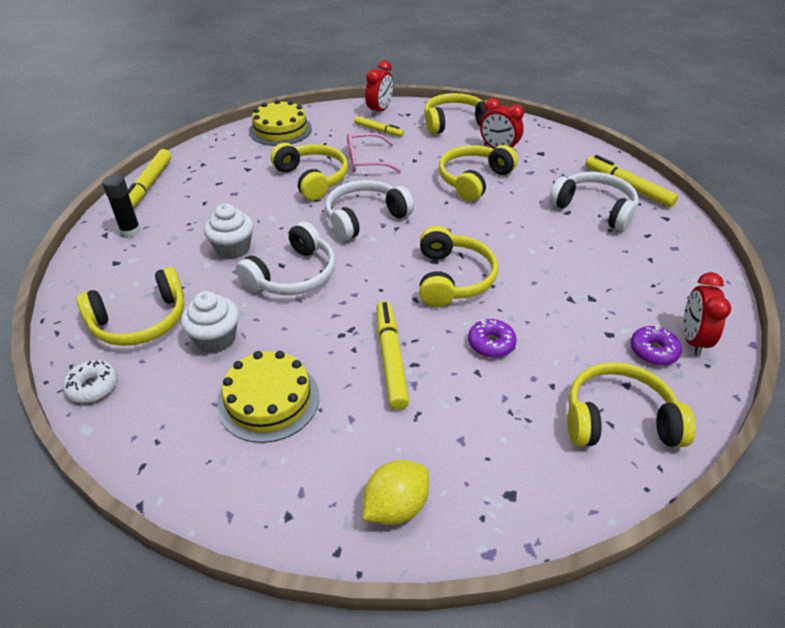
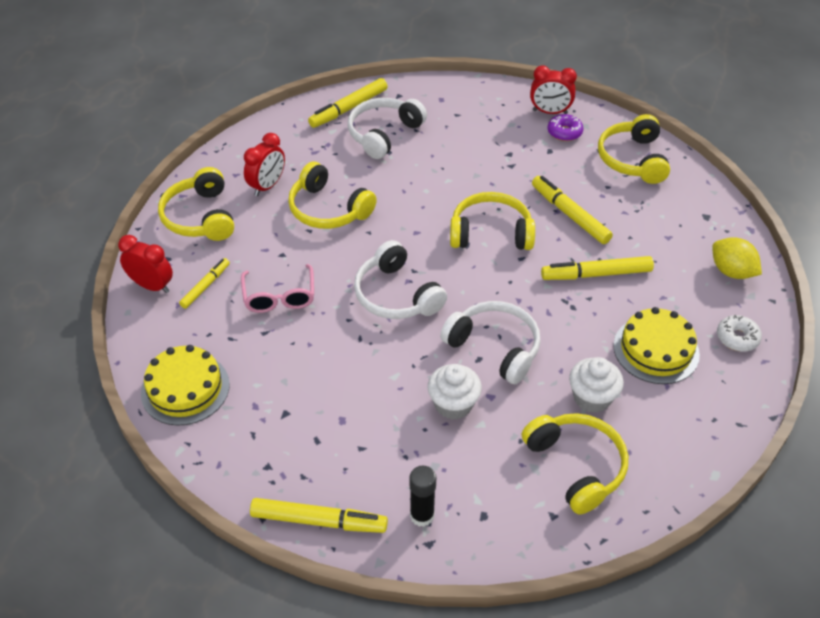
camera: 90 degrees left, 5 degrees up
(93, 387) = (668, 483): white donut -> white donut (737, 338)
(313, 178) = (314, 344): yellow headphones -> none
(491, 343) = (570, 215): purple donut -> yellow marker

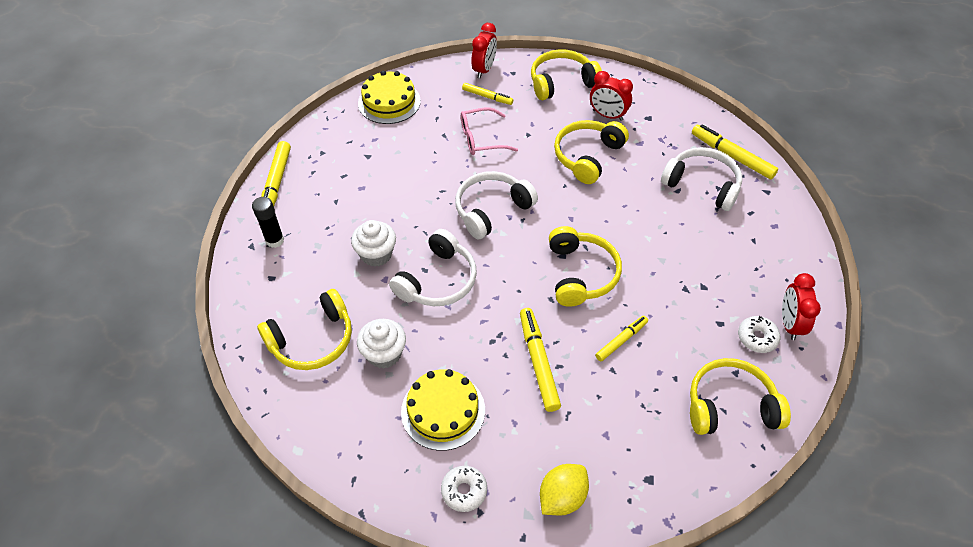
camera: 85 degrees right, 5 degrees up
(564, 132) = (757, 338): purple donut -> white donut
(570, 215) = (621, 340): yellow marker -> yellow marker, size x0.62

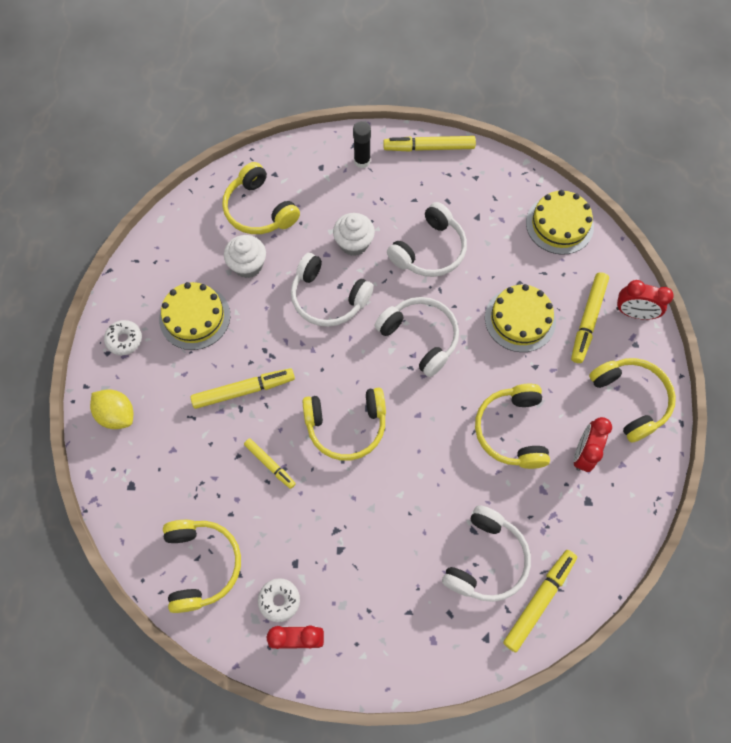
camera: 85 degrees right, 15 degrees up
(397, 194) = (430, 250): none -> white headphones
(481, 138) = (520, 319): pink glasses -> yellow cake
(487, 97) = (587, 320): yellow marker -> yellow marker, size x1.61
(587, 156) = (511, 430): yellow headphones -> yellow headphones turned 120 degrees counterclockwise

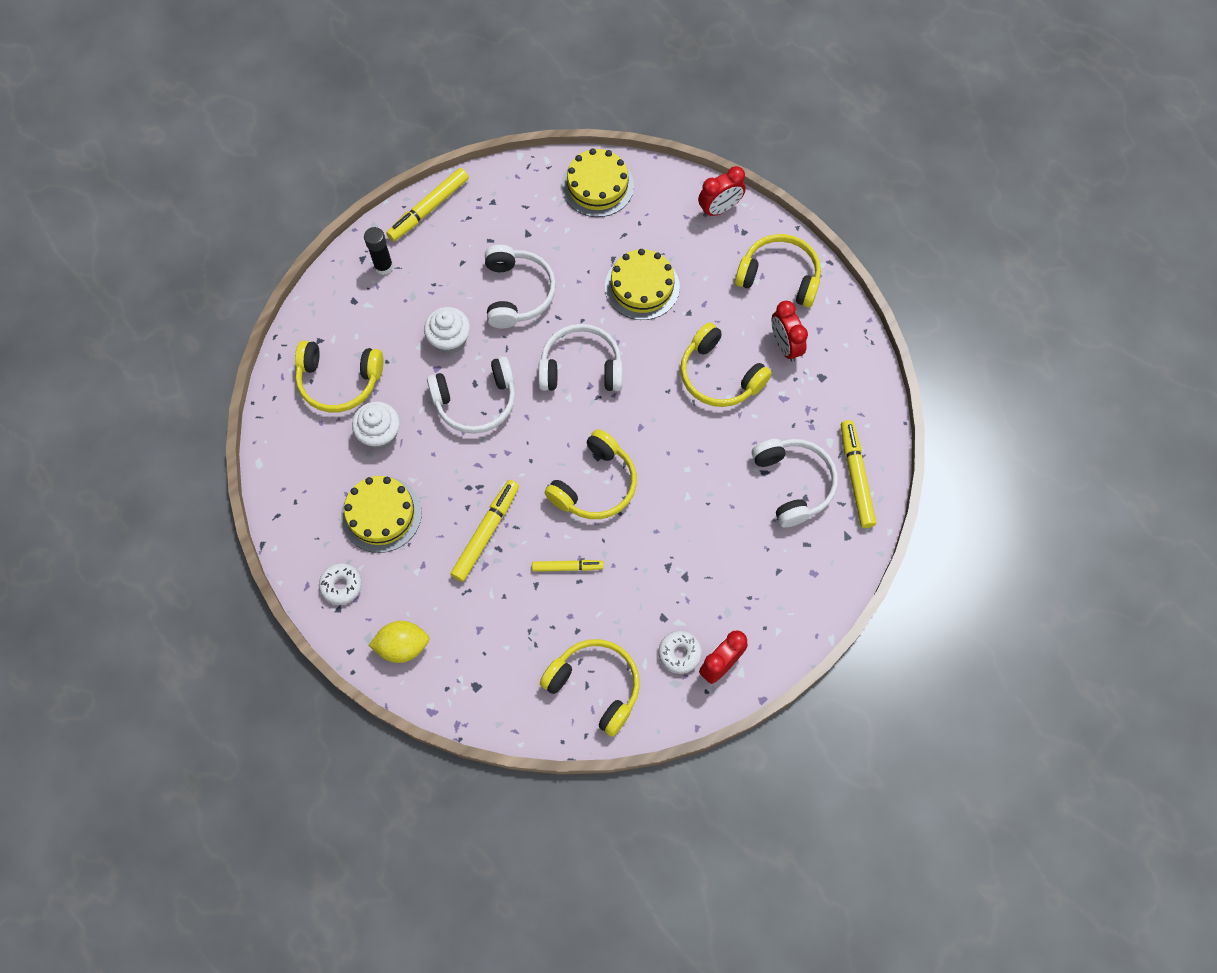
camera: 45 degrees left, 0 degrees up
(587, 320) = (692, 243): yellow marker -> none

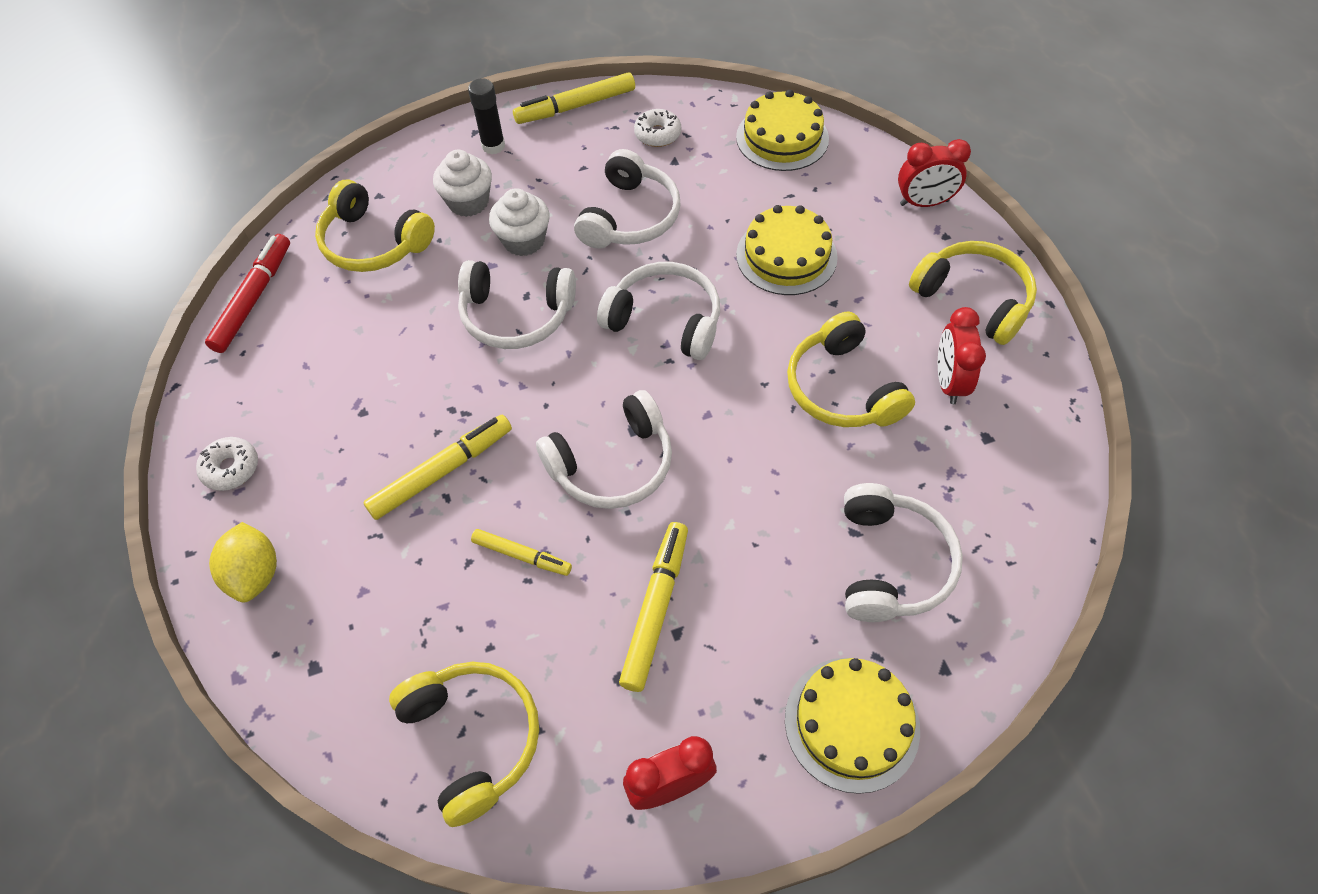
camera: 25 degrees right, 10 degrees down
(276, 458) = (254, 298): none -> red marker
(380, 434) = (384, 313): white cupcake -> white cupcake (468, 202)
(381, 514) = (330, 402): yellow cake -> yellow cake (851, 723)
(403, 646) = (255, 574): yellow lemon -> yellow lemon turned 60 degrees clockwise
(595, 485) = (613, 464): yellow headphones -> white headphones
(679, 653) = (617, 742): white donut -> white donut (657, 134)
(856, 476) = (990, 588): yellow marker -> yellow marker (656, 609)

